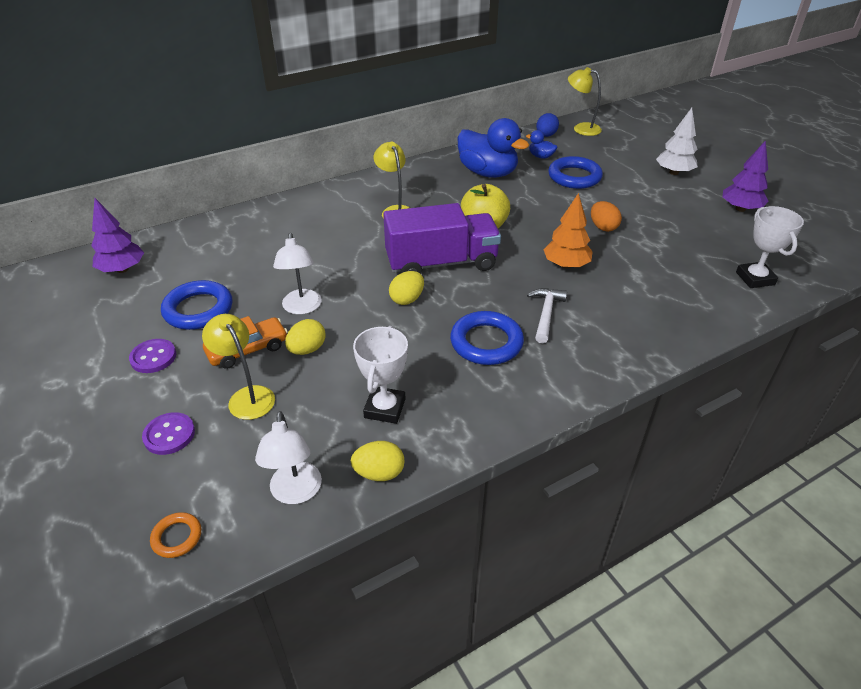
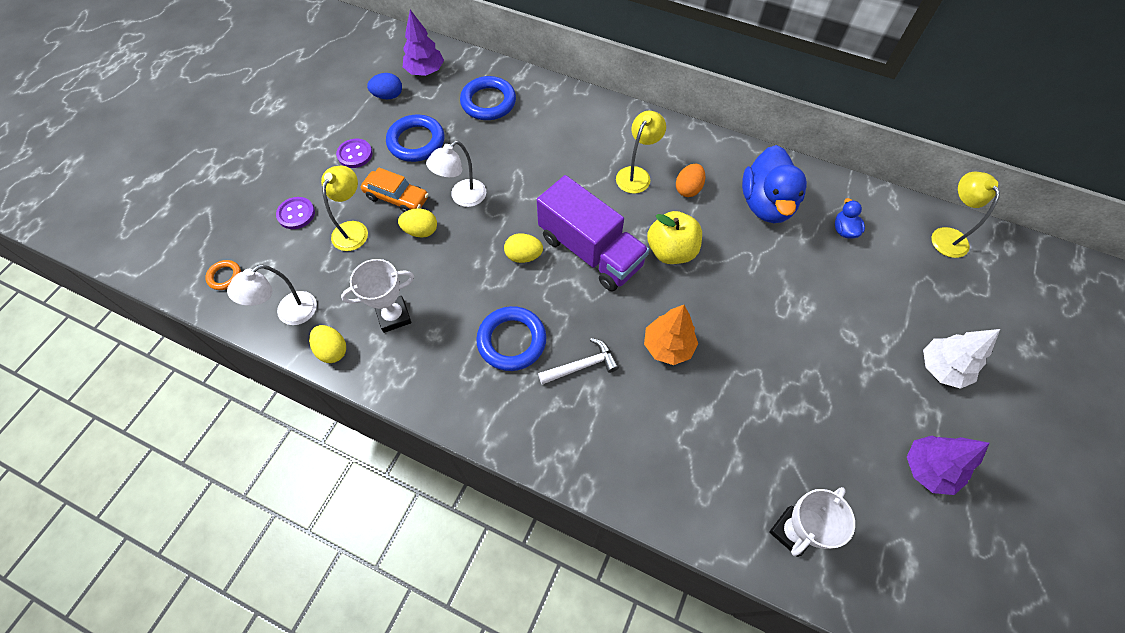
camera: 55 degrees right, 20 degrees up
(546, 135) = (893, 212): blue egg -> blue egg (388, 96)
(574, 177) = (833, 279): blue ring -> blue ring (488, 102)
(603, 227) = (760, 348): orange egg -> orange egg (688, 189)

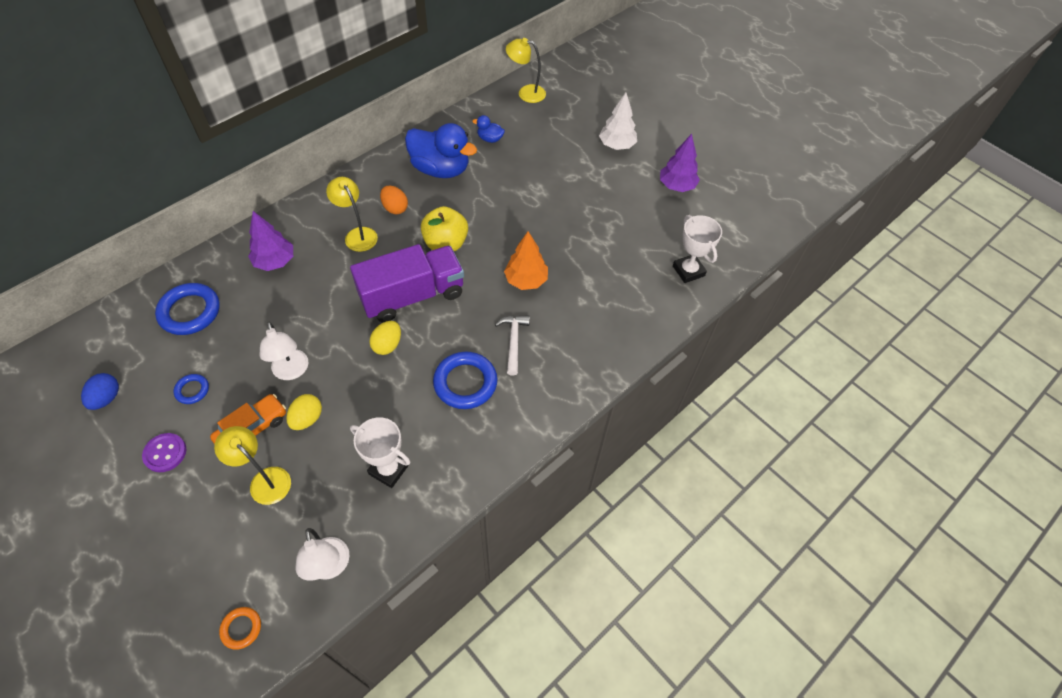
camera: 70 degrees left, 5 degrees down
(296, 214) = (205, 533): purple button -> none
(332, 350) = (395, 534): yellow egg -> none
(394, 316) = (388, 469): white trophy -> white trophy turned 60 degrees counterclockwise
(416, 142) = (192, 390): blue ring -> blue ring, size x0.52
(425, 71) = (100, 353): purple tree -> purple tree (275, 262)

